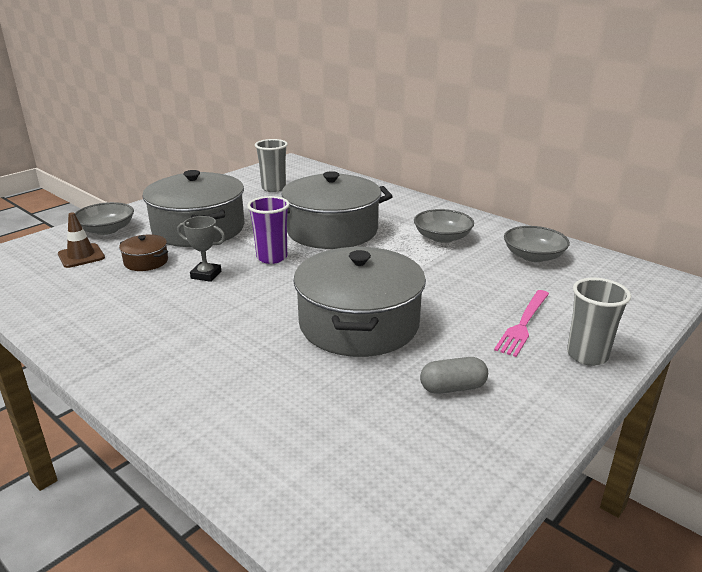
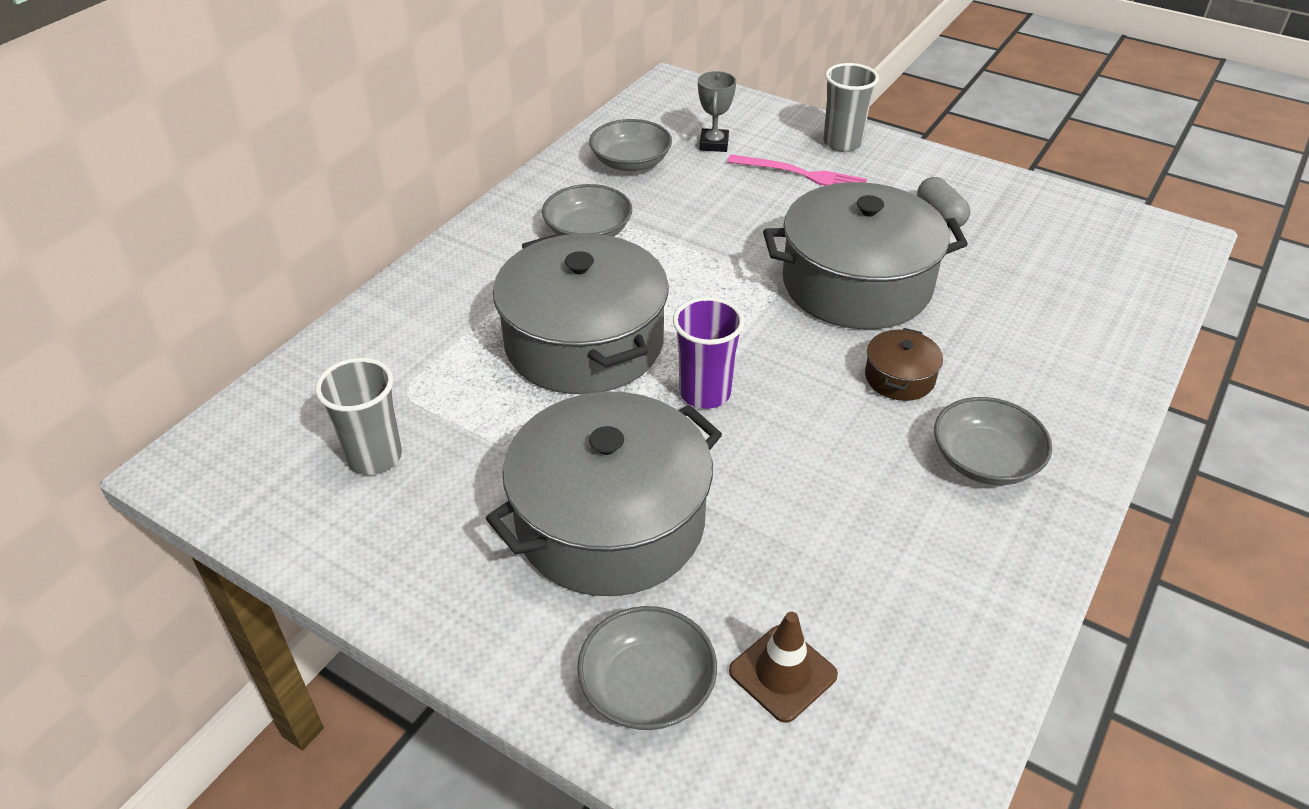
camera: 100 degrees left, 15 degrees up
(146, 261) = (771, 554): brown pot -> brown pot (899, 377)
(152, 338) = (985, 460): none -> grey bowl
(206, 275) = (790, 456): grey trophy -> grey trophy (714, 144)

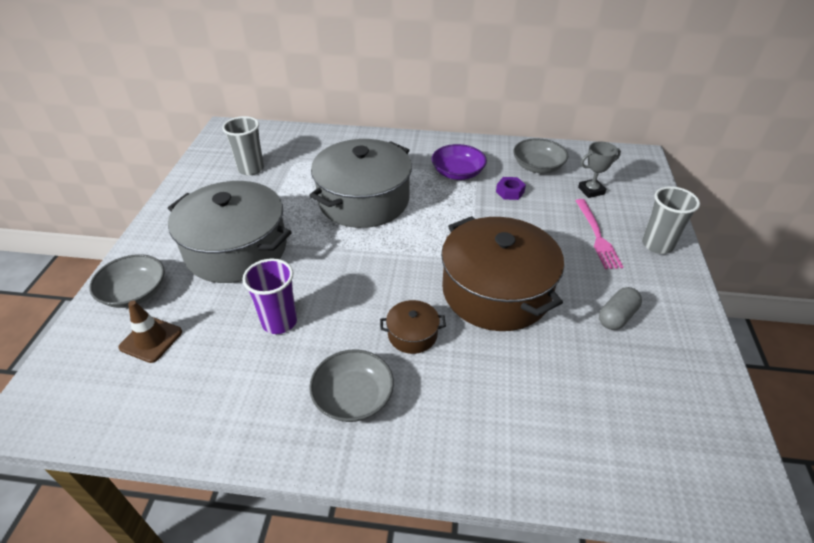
camera: 65 degrees right, 0 degrees up
(588, 232) = (458, 173): grey bowl -> purple bowl
(668, 204) = (510, 192): none -> purple nut
(705, 393) = (348, 254): purple cup -> purple cup (279, 322)
(856, 284) = (496, 291): grey pot -> brown pot

